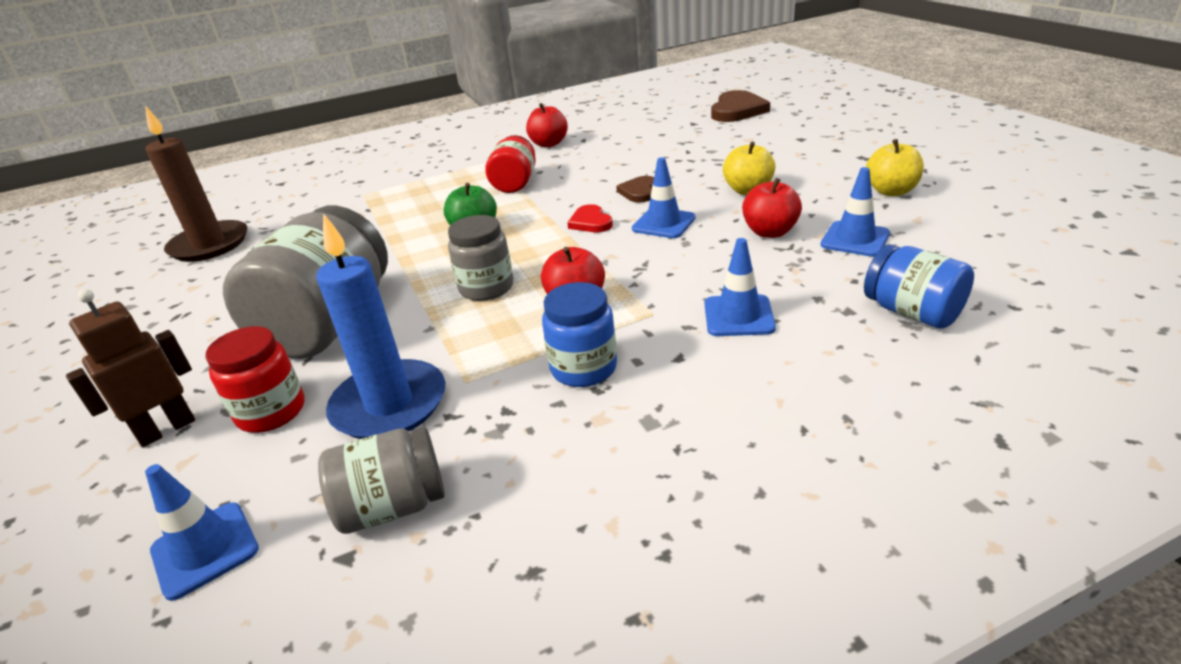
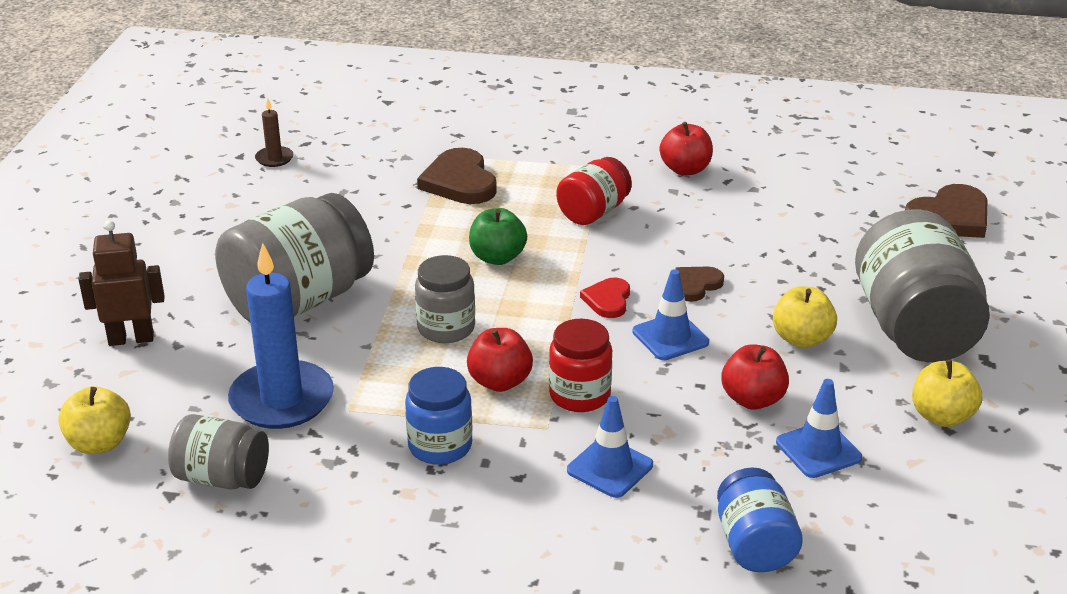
camera: 30 degrees right, 0 degrees up
(205, 550) = (99, 443): blue traffic cone -> yellow apple
(209, 245) = (274, 158): brown candle -> brown candle, size x0.46
(271, 412) = (203, 362): red jar -> red jar (579, 395)
(391, 203) = (459, 182): none -> brown heart
(802, 160) = (914, 328): none -> grey jar

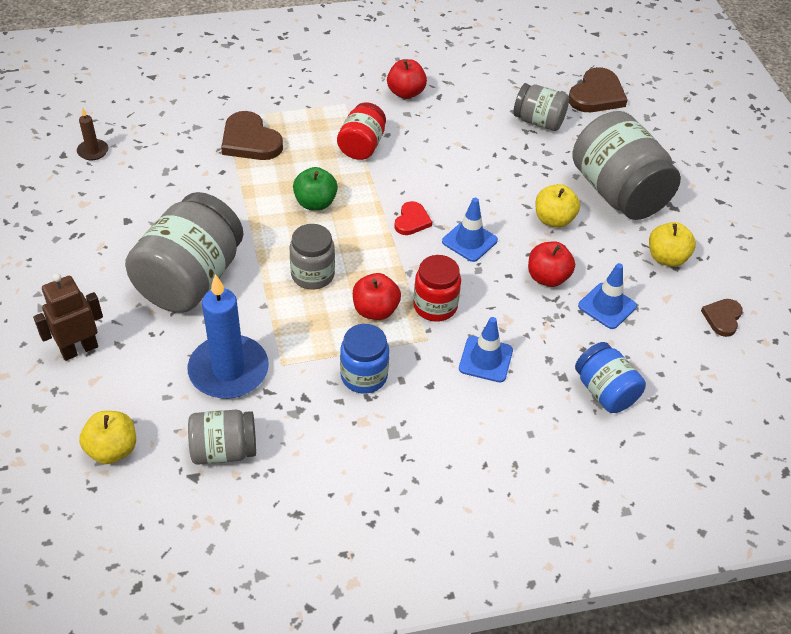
camera: 25 degrees left, 15 degrees up
(608, 300) = (412, 221): red heart -> red heart turned 150 degrees counterclockwise
(695, 285) = (464, 192): brown heart -> brown heart (722, 318)
(847, 231) = (538, 121): none -> grey jar

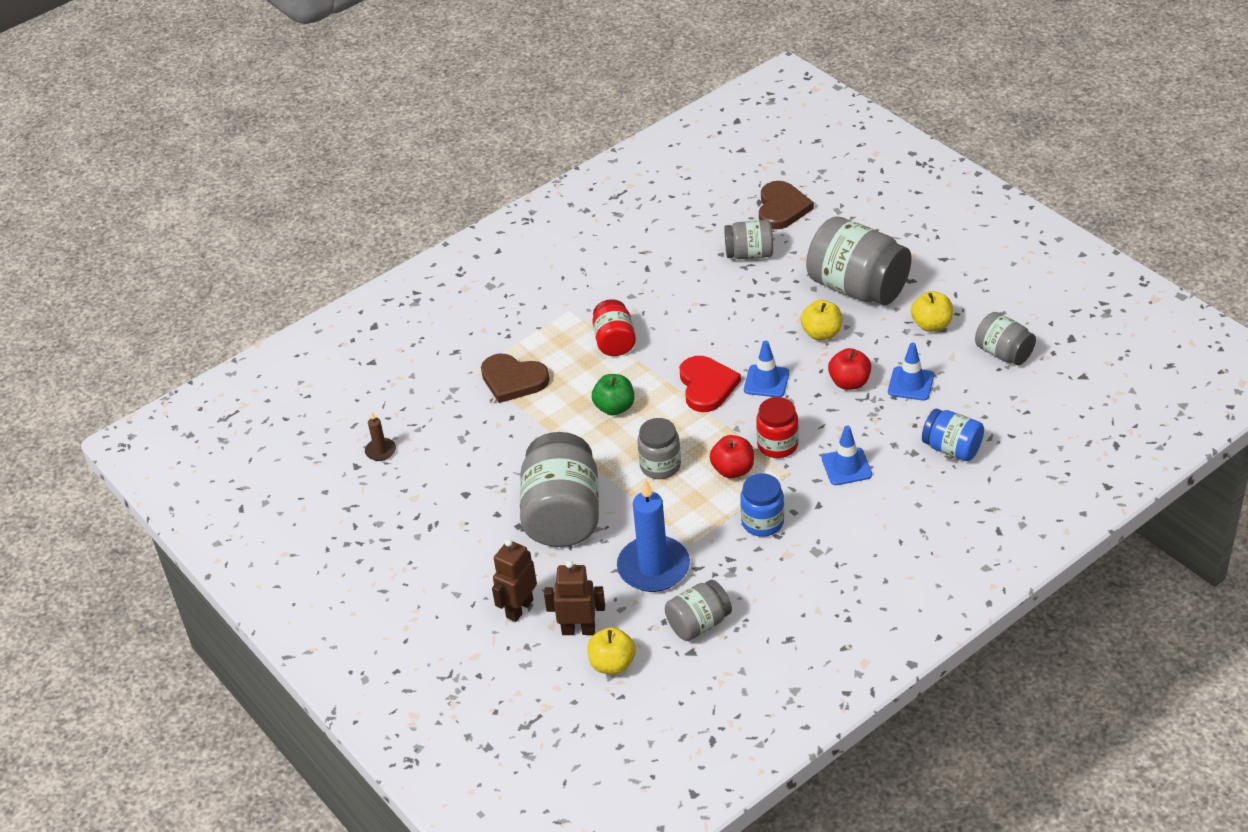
camera: 20 degrees left, 5 degrees down
(112, 398) = (578, 630): none -> brown robot
(406, 93) = (615, 278): red apple -> none
(412, 221) = (707, 386): red heart -> red heart, size x1.73
(722, 318) = (1003, 353): brown heart -> grey jar

